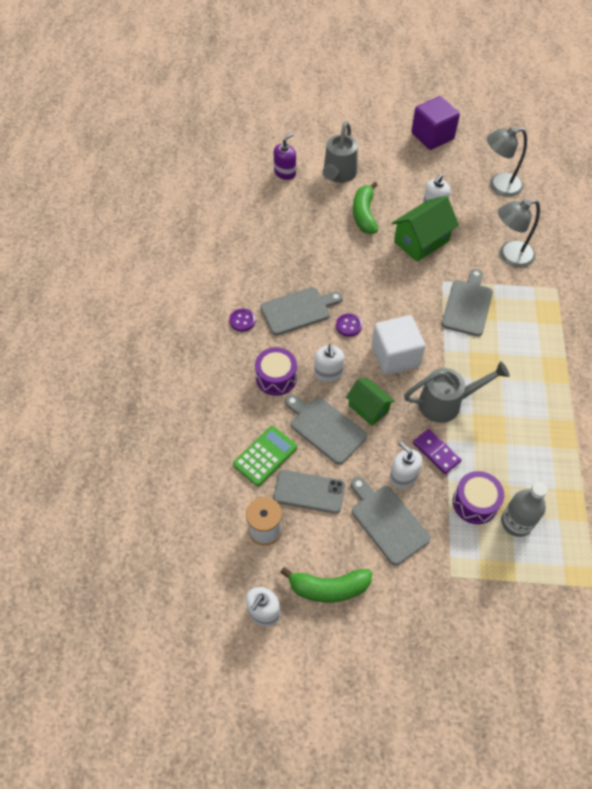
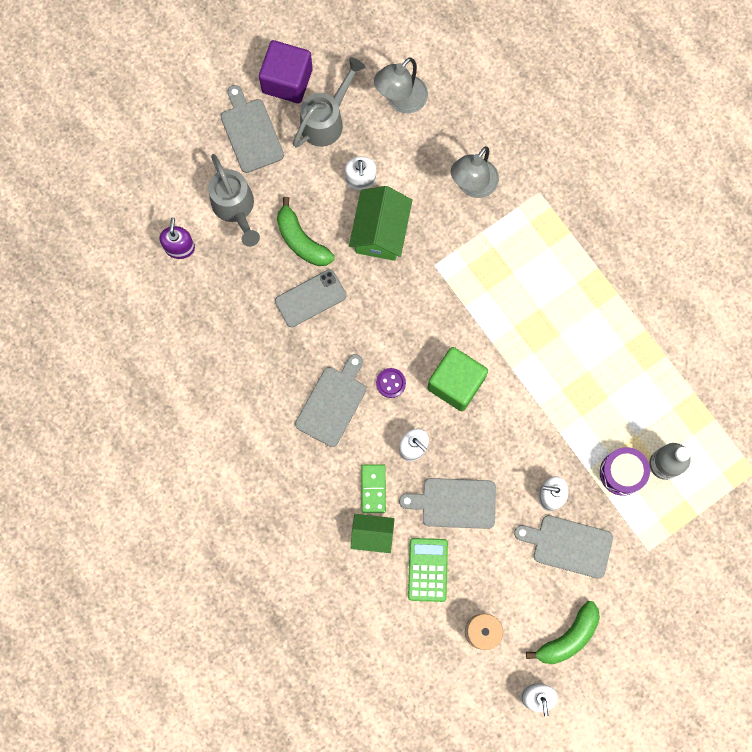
camera: 40 degrees left, 20 degrees up
(242, 321) = (292, 455): purple button -> none
(276, 378) = (373, 489): purple drum -> green domino
(309, 492) = (489, 571): grey phone -> grey phone (310, 298)
(368, 408) = (474, 454): green house -> green house (372, 534)
(395, 356) = (456, 383): white cube -> green cube
(436, 452) = (559, 451): purple domino -> none
(446, 403) = (533, 396): grey watering can -> grey watering can (326, 120)
(467, 305) = (476, 276): grey cutting board -> grey cutting board (250, 132)

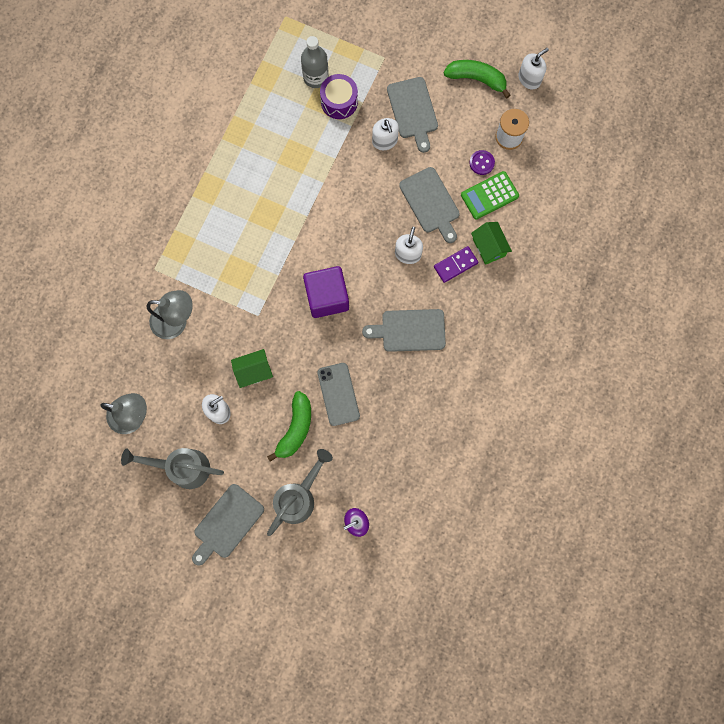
camera: 120 degrees left, 0 degrees up
(287, 81) = (165, 520): purple cube -> purple cube (327, 297)
(310, 298) = (338, 394): grey phone -> grey phone turned 45 degrees clockwise
(373, 489) = (455, 265): green domino -> purple domino
(380, 232) = (254, 371): green house -> green house, size x0.64
(390, 383) = (369, 296): purple button -> purple button (481, 163)
(456, 383) = (341, 249): green cube -> none

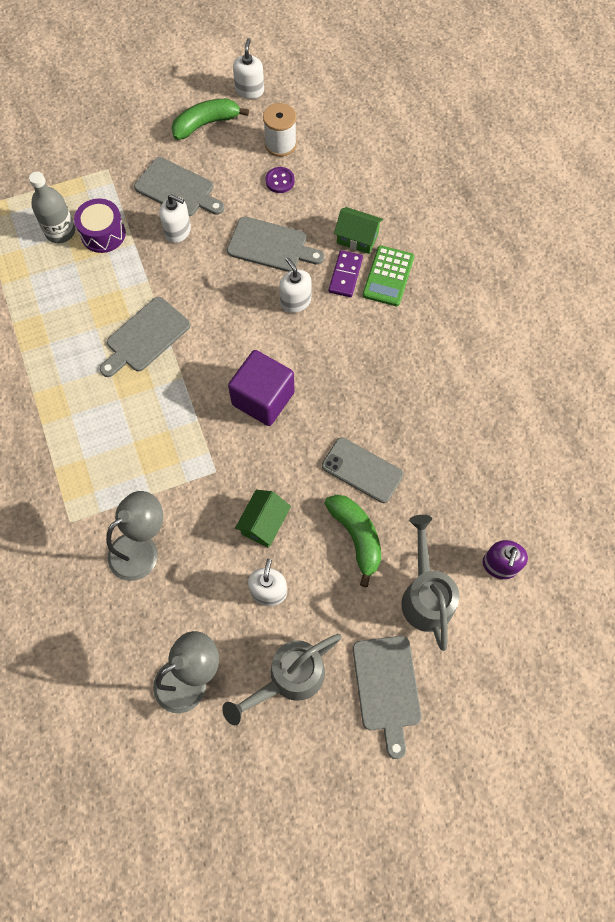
camera: 45 degrees left, 10 degrees down
(410, 330) = (365, 360): grey cutting board -> grey cutting board (145, 337)
(489, 195) = (314, 199): green calculator -> green calculator (388, 276)

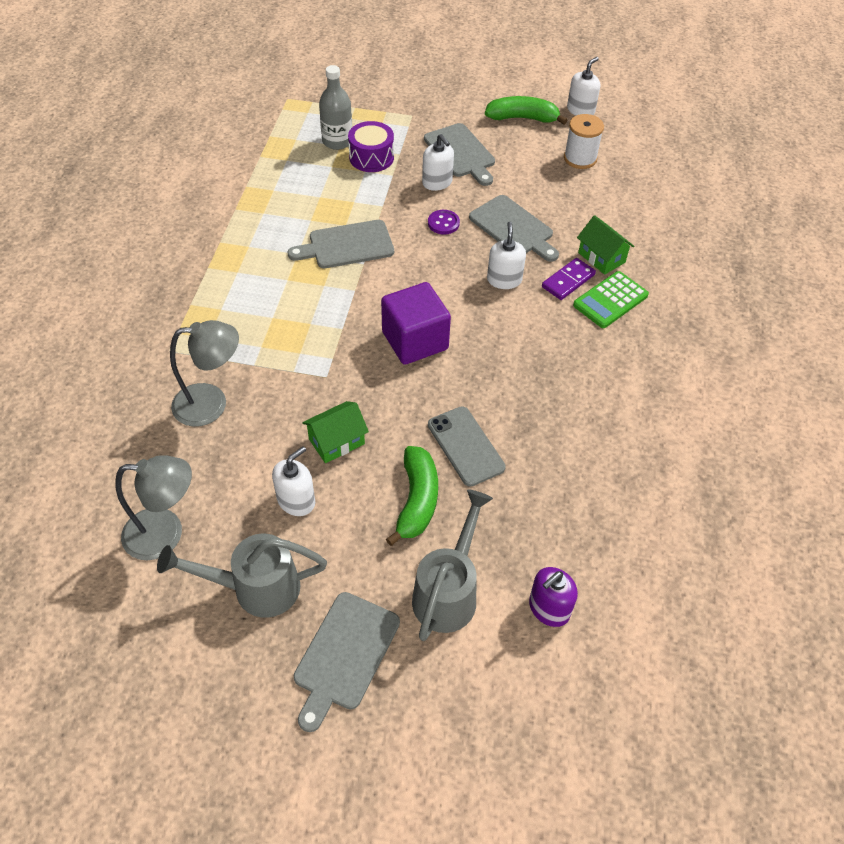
camera: 30 degrees right, 15 degrees down
(280, 181) = (559, 184): purple button -> purple button (443, 223)

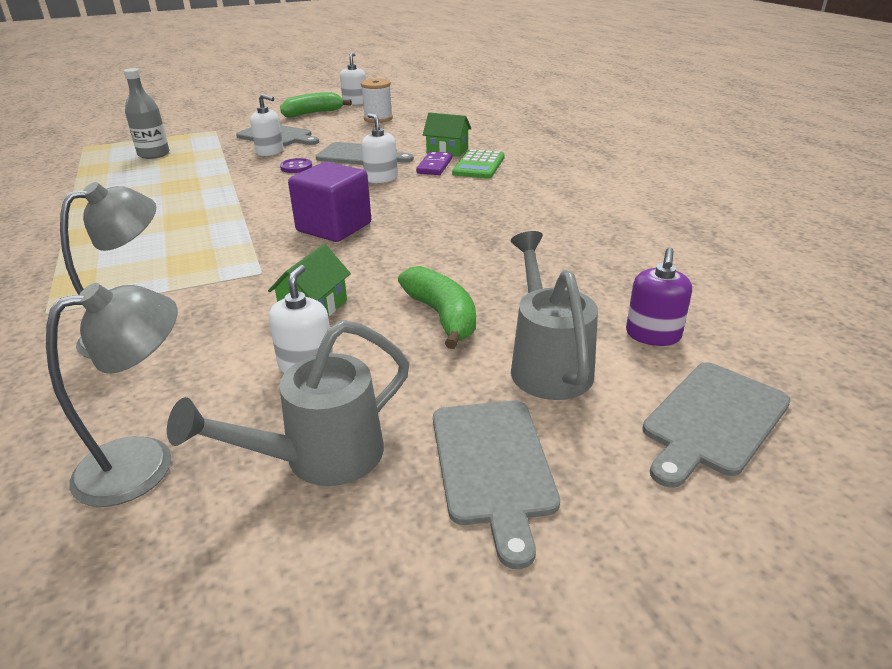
camera: 30 degrees left, 20 degrees down
(347, 245) = (213, 198): grey cutting board -> grey cutting board (713, 421)
(371, 157) = (195, 154): purple drum -> none
(466, 446) = (451, 268): grey phone -> none

